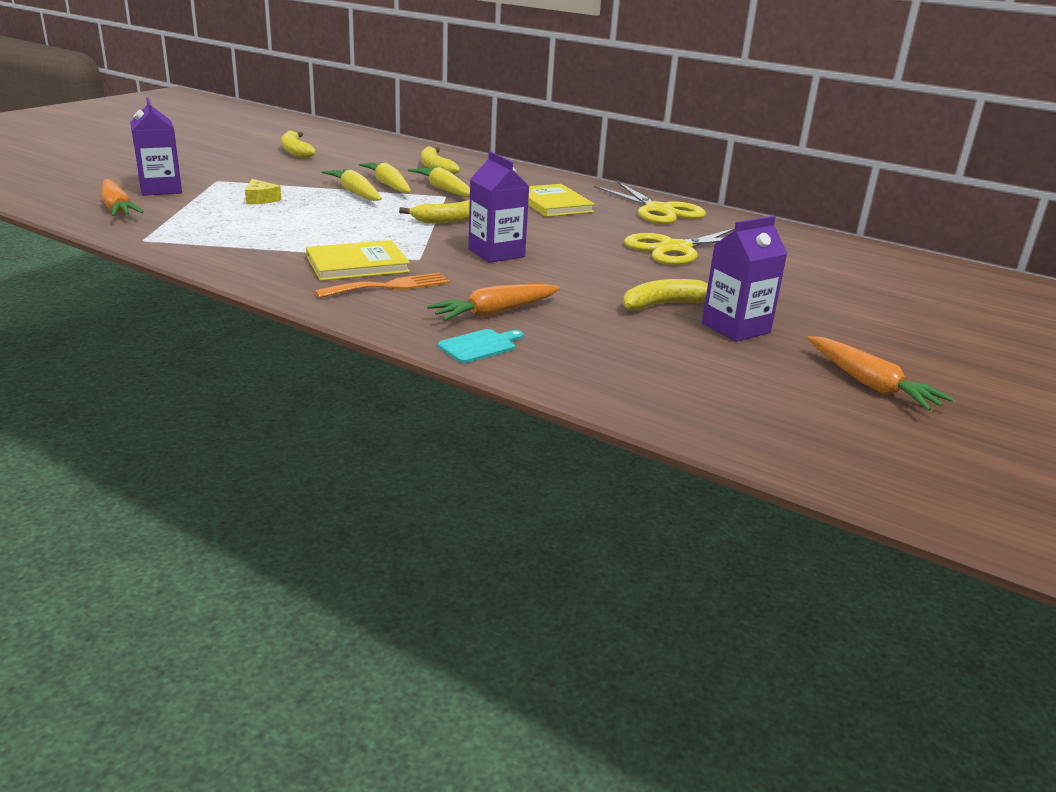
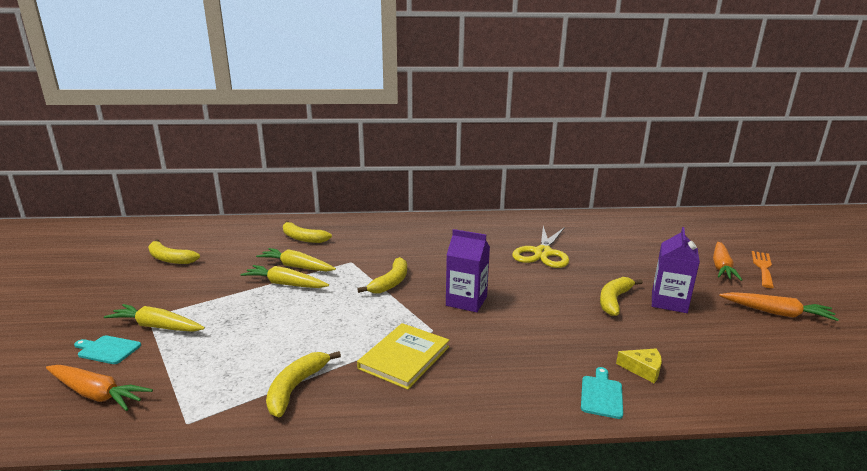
camera: 35 degrees left, 5 degrees down
(160, 189) = (107, 349): purple carton -> turquoise cutting board
(242, 250) = (296, 388): none -> yellow banana
(260, 199) = (221, 322): yellow cheese -> yellow cheese (643, 369)
(389, 286) = (460, 368): orange fork -> orange fork (763, 267)
(444, 190) = (341, 256): yellow carrot -> yellow carrot (157, 326)
(495, 312) = (556, 357): orange carrot -> orange carrot (721, 267)
(553, 204) = (424, 242): yellow book -> none
(658, 210) = (484, 226): yellow scissors -> none

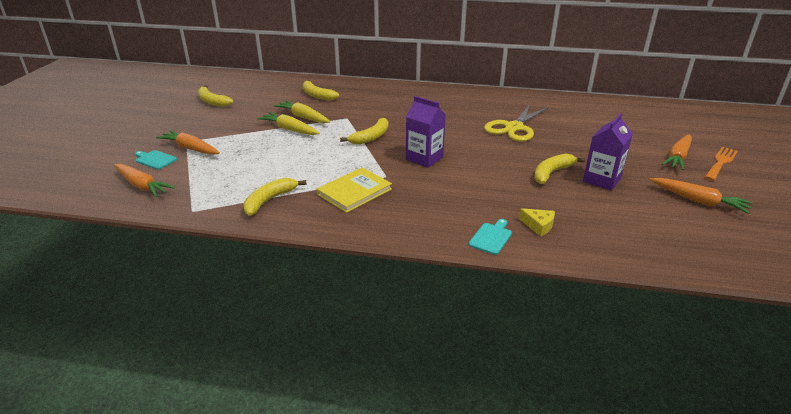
camera: 15 degrees right, 10 degrees up
(157, 326) = (190, 149): yellow carrot -> orange carrot

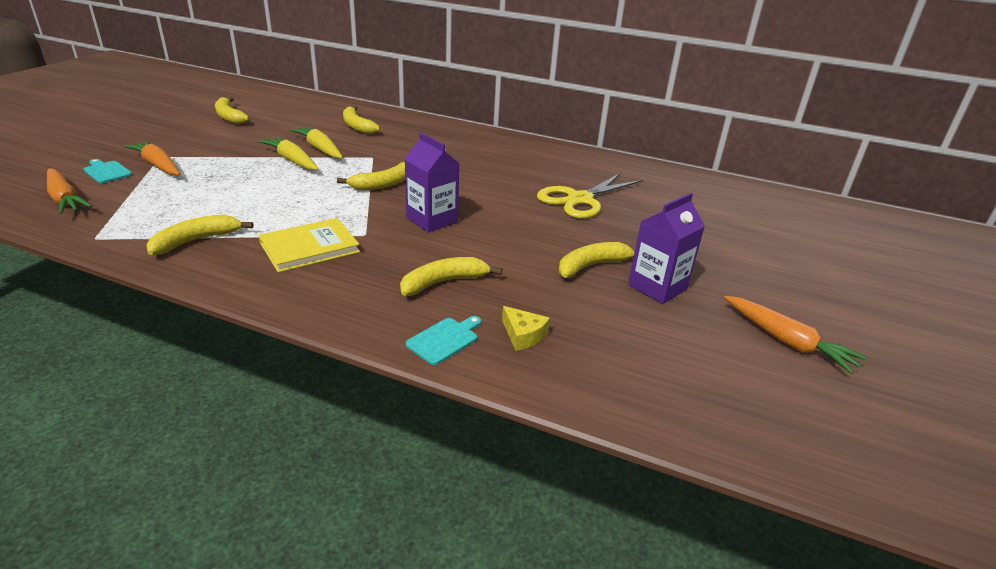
camera: 10 degrees right, 0 degrees up
(463, 200) = (443, 282): none -> yellow banana
(678, 157) = (791, 274): orange carrot -> none
(720, 162) = (854, 291): orange fork -> none

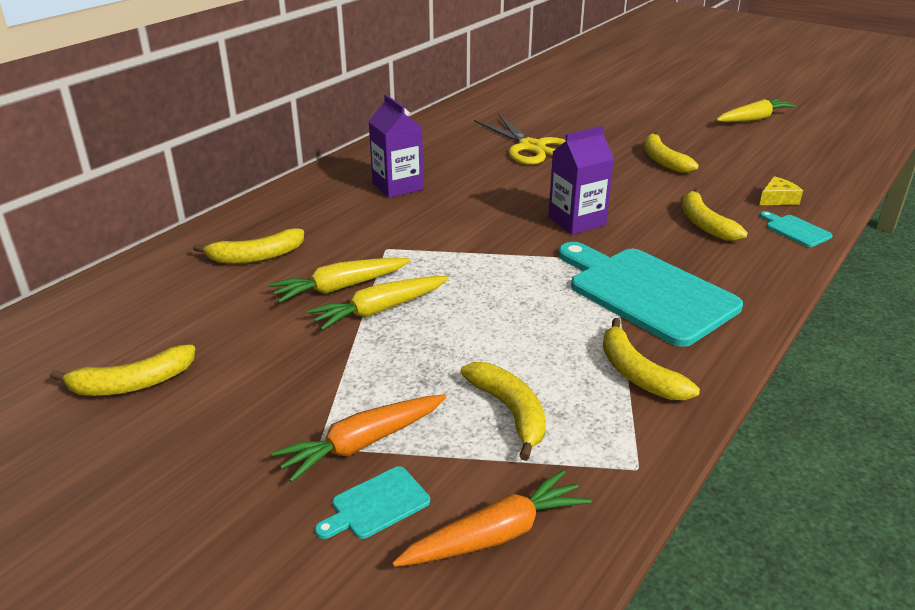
camera: 75 degrees left, 0 degrees up
(309, 247) = (646, 293): yellow book -> turquoise cutting board
(384, 184) = (477, 244): yellow banana -> yellow banana (510, 412)
(657, 287) = (692, 143): purple carton -> purple carton (397, 186)
(787, 341) = (753, 119): orange carrot -> yellow carrot

